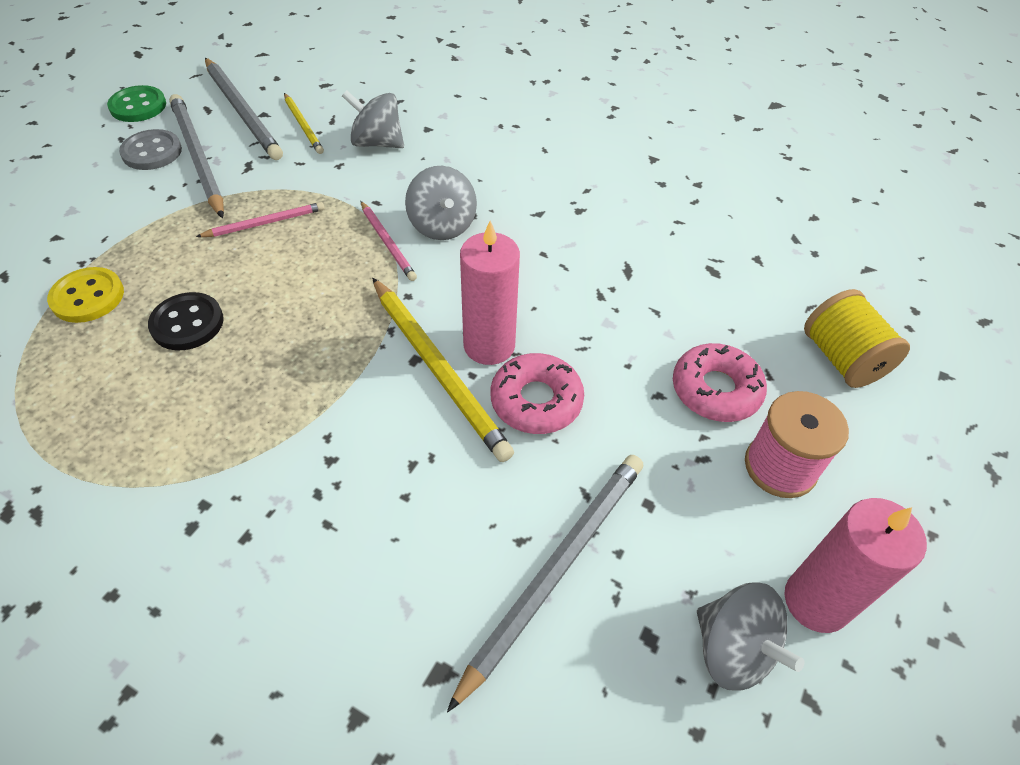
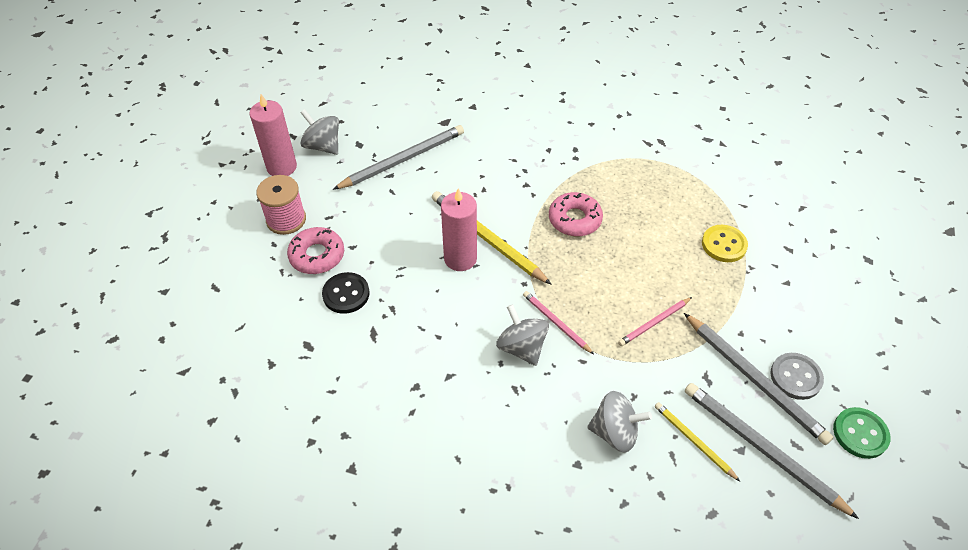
camera: 170 degrees right, 0 degrees up
(187, 323) = (650, 239): black button -> black button (346, 294)
(536, 401) = (425, 231): pink donut -> pink donut (574, 219)
(555, 569) = (403, 160): grey pencil -> grey pencil turned 150 degrees counterclockwise
(842, 359) = (230, 290): yellow spool -> none

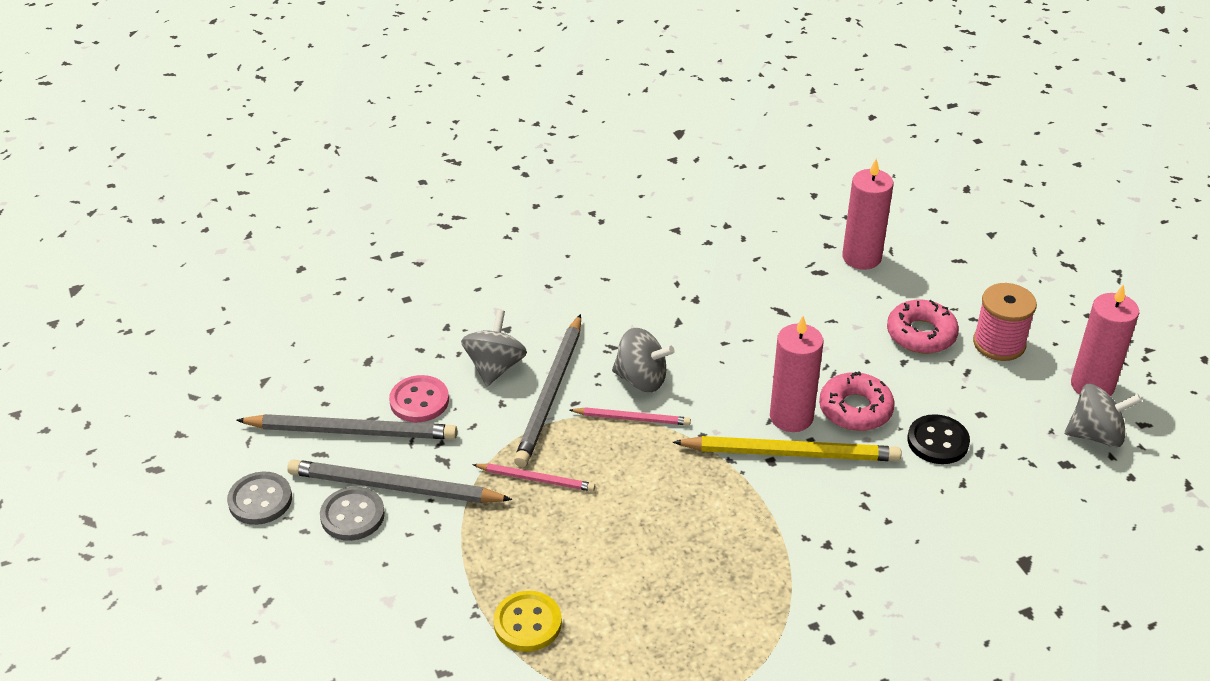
camera: 140 degrees right, 10 degrees down
(266, 336) = (861, 257): none -> pink candle
(346, 294) = (847, 323): black button -> black button (937, 441)
(403, 160) = (994, 479): grey pencil -> grey pencil (551, 394)
(574, 219) = (726, 538): pink donut -> pink donut (855, 409)
(614, 432) = (495, 367): grey spinning top -> grey spinning top turned 135 degrees clockwise
(654, 323) = (536, 479): pink pencil -> pink pencil turned 90 degrees clockwise
(693, 441) = (419, 401): yellow pencil -> pink button
(860, 434) = (260, 500): green button -> grey button

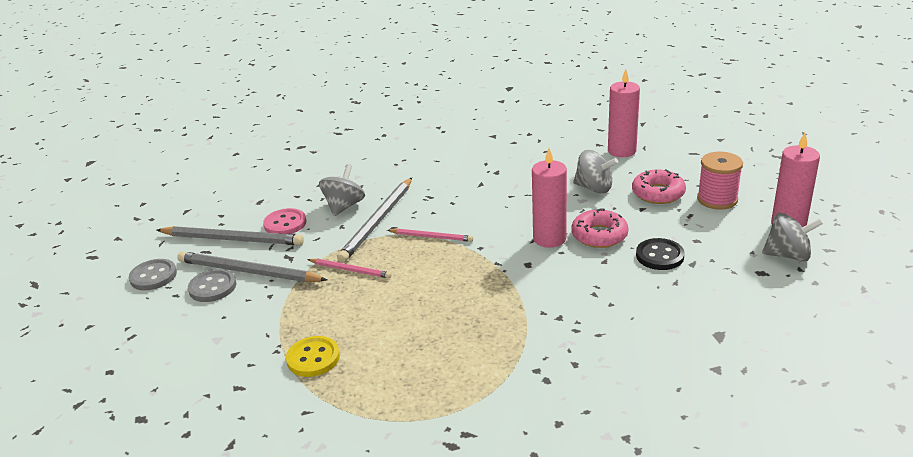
camera: 10 degrees right, 10 degrees down
(641, 379) = (445, 215): grey spinning top -> grey spinning top (594, 188)
(791, 453) = (544, 260): yellow pencil -> none

